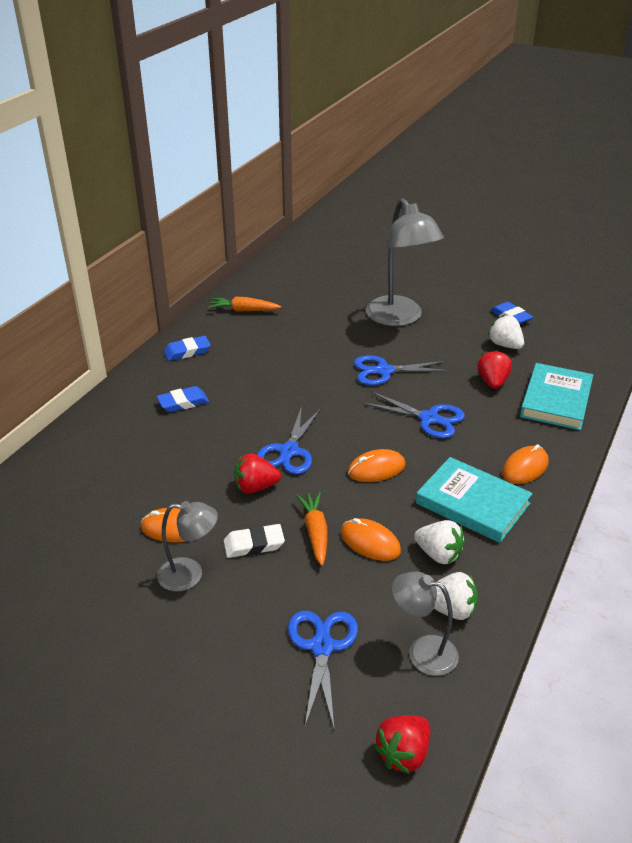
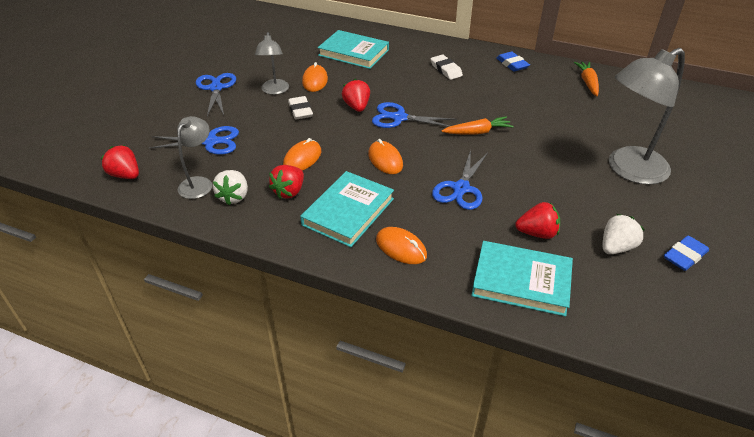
camera: 85 degrees right, 5 degrees up
(102, 484) = (353, 53): none -> turquoise book
(183, 402) = (446, 70): blue eraser -> white eraser
(315, 532) = (312, 134): orange carrot -> orange carrot (477, 132)
(384, 371) = (526, 161): blue scissors -> blue scissors (216, 88)
(439, 554) = (289, 192): white strawberry -> red strawberry

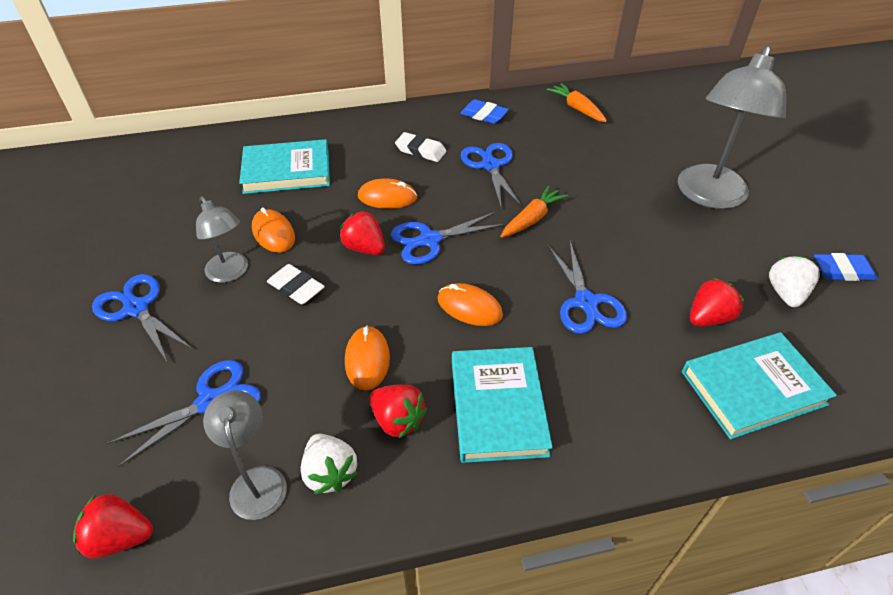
camera: 35 degrees left, 5 degrees up
(289, 192) = (398, 420): red strawberry -> red strawberry turned 45 degrees counterclockwise
(401, 248) = (603, 421): orange mouse -> orange mouse (387, 197)
(483, 94) = (490, 165): none -> blue scissors
(684, 256) = (842, 271): blue eraser -> blue eraser turned 75 degrees clockwise

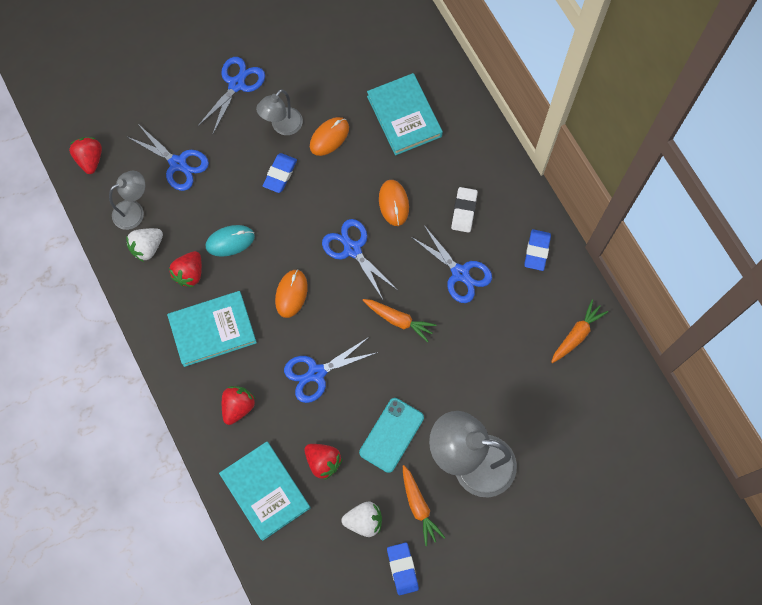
camera: 75 degrees right, 25 degrees up
(296, 287) = (280, 174): white eraser -> blue eraser
(364, 248) = (331, 205): red strawberry -> red strawberry (238, 406)
(367, 359) = (230, 241): orange mouse -> turquoise mouse
(490, 165) = (460, 273): blue scissors -> blue scissors turned 75 degrees clockwise
(674, 250) = (391, 435): none -> turquoise phone
(763, 243) = (419, 506): none -> orange carrot

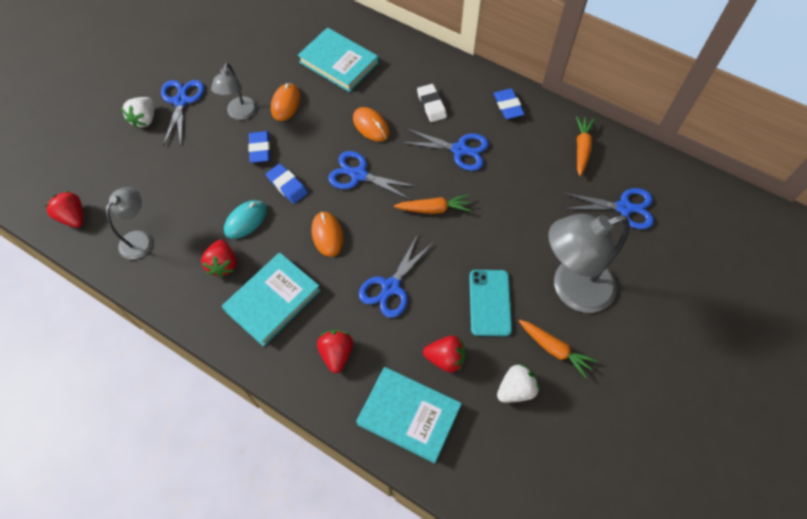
camera: 30 degrees left, 10 degrees down
(147, 247) = (169, 263): white strawberry -> white strawberry (145, 119)
(178, 164) = (161, 182): blue scissors -> blue scissors (624, 208)
(402, 569) = (578, 412): blue eraser -> blue eraser (287, 185)

